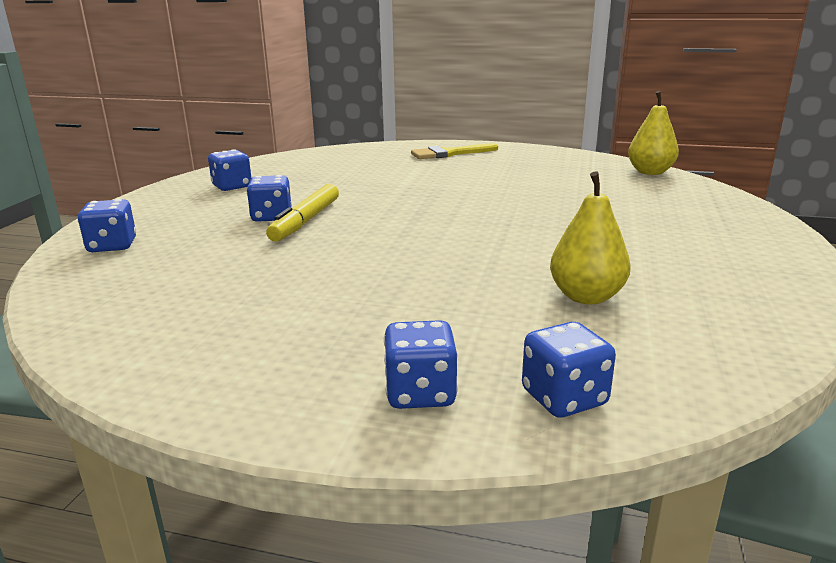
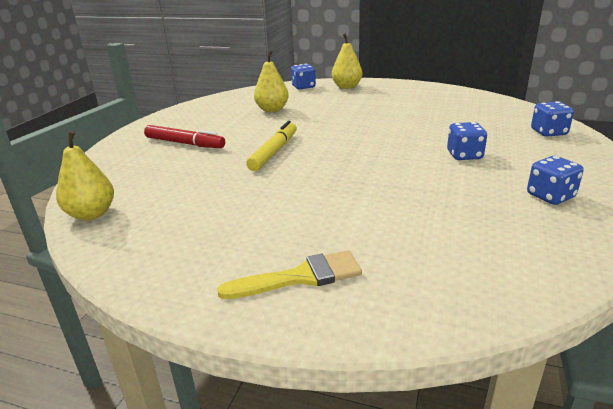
camera: 175 degrees left, 5 degrees up
(306, 221) = (433, 151): yellow marker -> yellow marker (274, 152)
(420, 393) = (346, 87): blue dice -> yellow pear
(667, 229) = (185, 143): none -> red marker

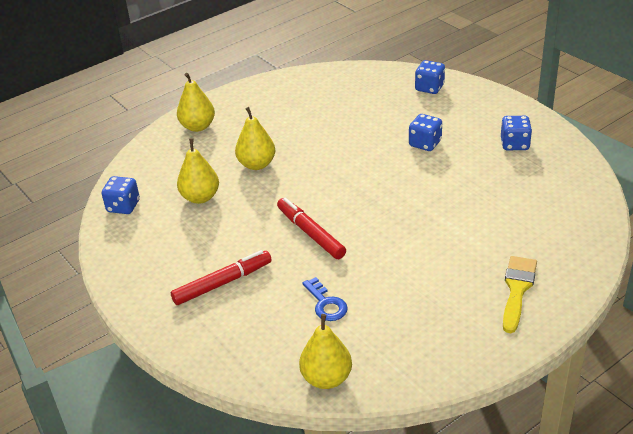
camera: 55 degrees left, 10 degrees up
(190, 184) = (326, 304): none -> blue key
(274, 152) = (310, 233): yellow marker -> red marker
(303, 87) = (156, 152): blue dice -> blue dice (123, 206)
(332, 112) = (257, 164): none -> yellow pear

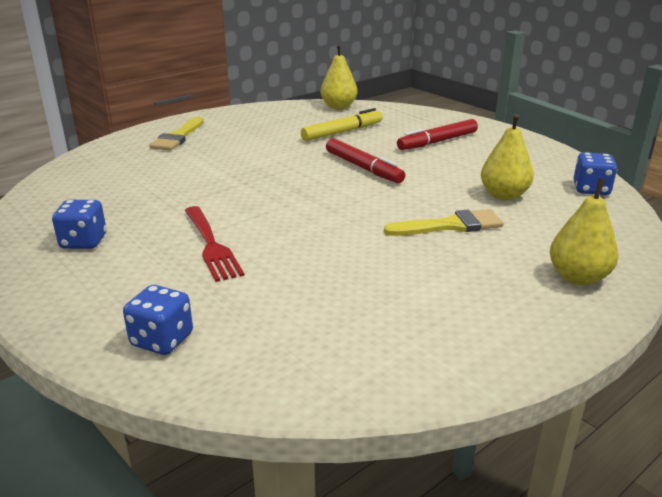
camera: 175 degrees right, 10 degrees down
(257, 164) = (450, 225): yellow pear -> yellow brush
(326, 304) = (342, 132): blue key -> yellow marker
(425, 143) = (211, 245): blue dice -> red fork

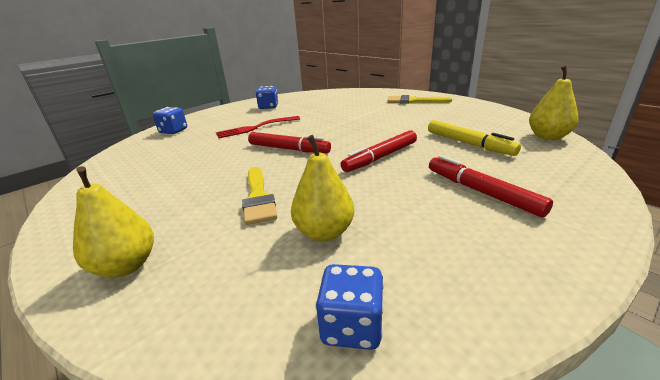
camera: 90 degrees right, 0 degrees up
(320, 215) = (289, 149): none -> red marker

